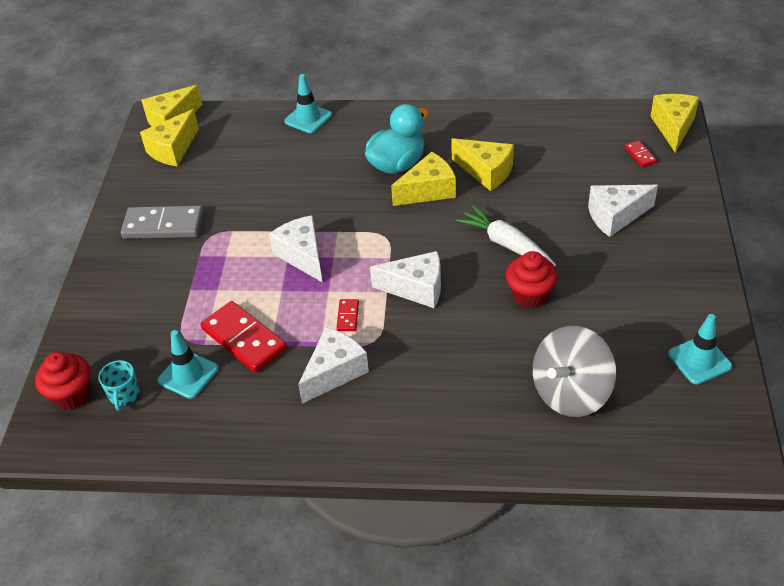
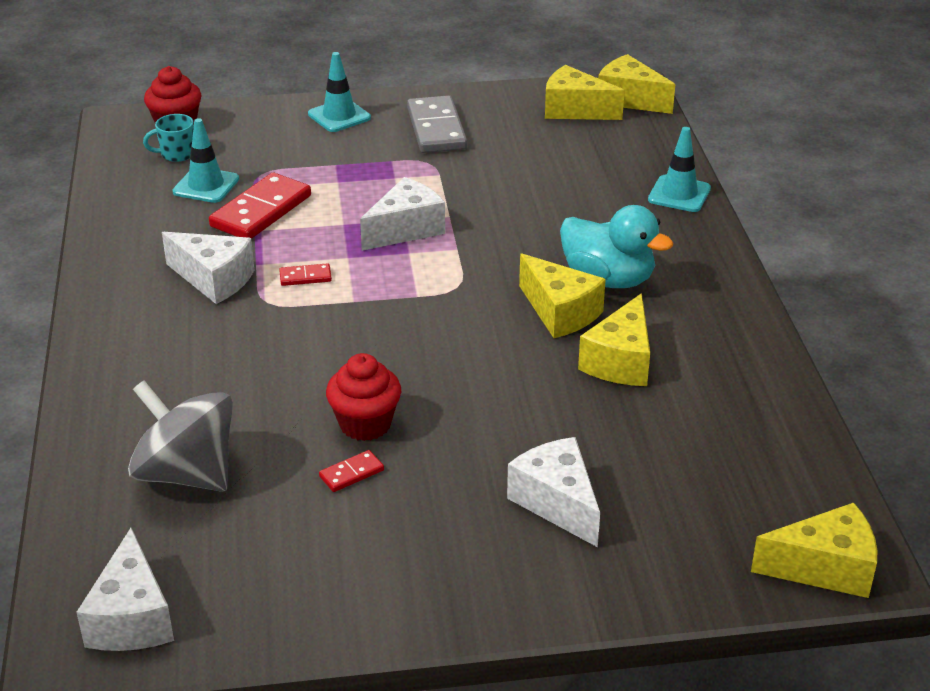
camera: 75 degrees right, 10 degrees down
(416, 288) = (362, 324): white cheese -> white cheese (132, 618)
(506, 244) = (465, 394): white carrot -> none
(640, 155) = (726, 527): red domino -> red domino (351, 473)
(699, 360) = (253, 604): turquoise traffic cone -> turquoise traffic cone (339, 116)

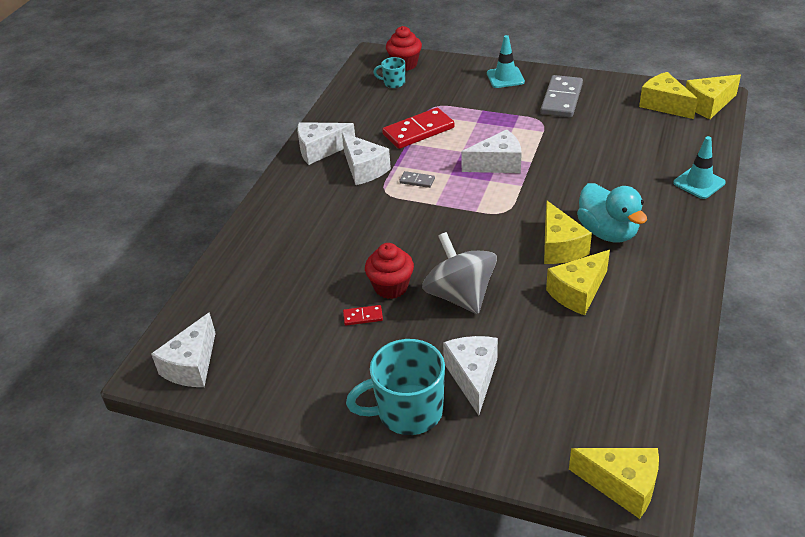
camera: 30 degrees right, 5 degrees up
(126, 269) = (320, 150): none -> white cheese
(187, 474) = (273, 287): grey spinning top -> grey spinning top (460, 295)
(206, 185) = (397, 107): turquoise traffic cone -> none
(305, 277) = (417, 181): red domino -> grey domino
(500, 573) = (408, 412): none -> turquoise mug
(629, 99) = (708, 105): yellow cheese -> yellow cheese turned 90 degrees counterclockwise

